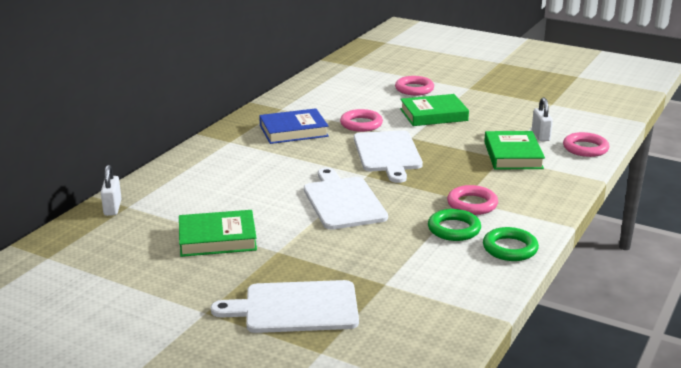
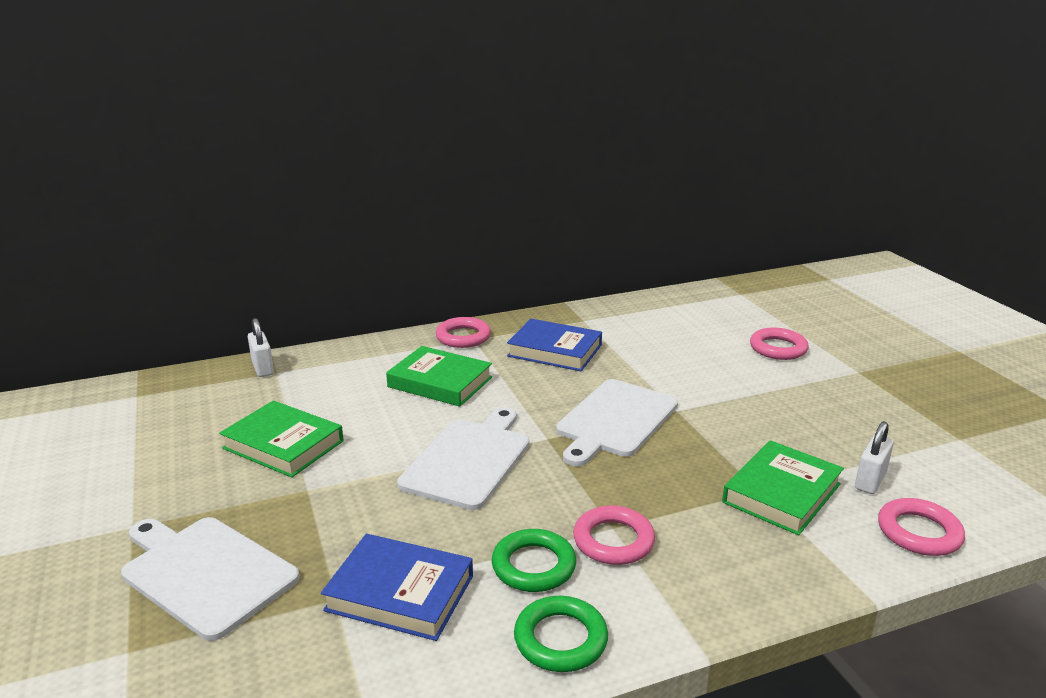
camera: 40 degrees right, 0 degrees up
(112, 208) = (263, 368): white padlock -> white padlock turned 60 degrees counterclockwise
(361, 124) = (642, 370): pink ring -> pink ring (463, 337)
(412, 267) = (400, 593): none -> blue book
(433, 115) = (752, 391): green book -> green book (440, 382)

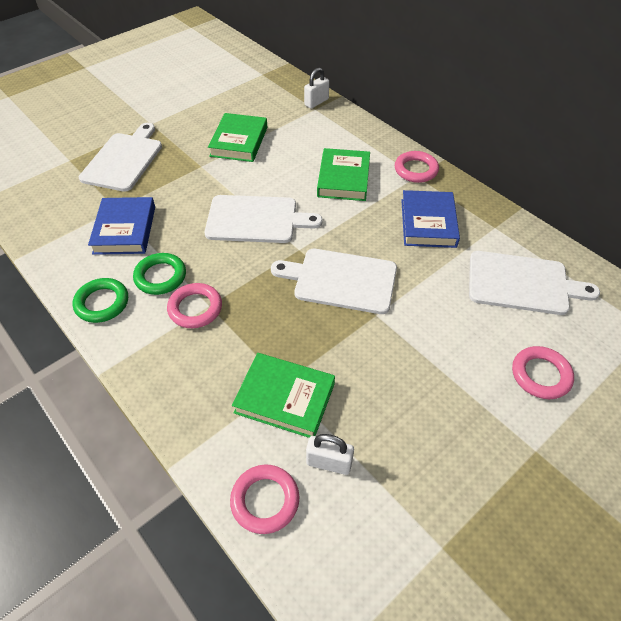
camera: 70 degrees right, 25 degrees up
(666, 327) = (522, 283): none -> white cutting board

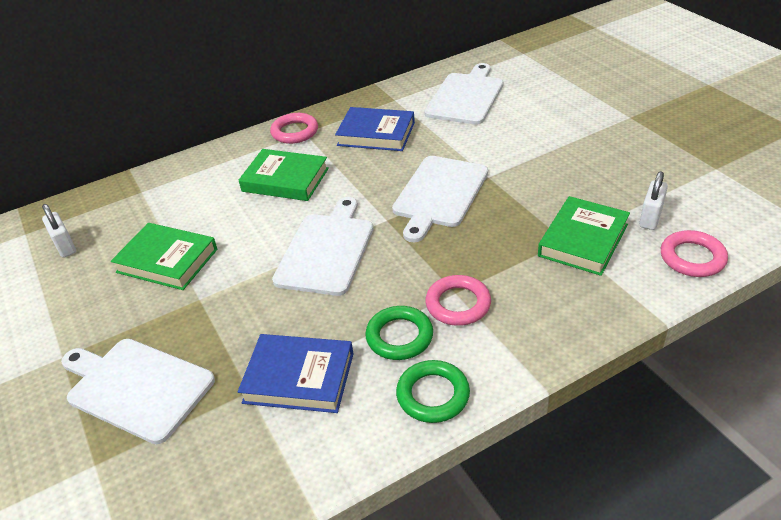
camera: 75 degrees left, 10 degrees down
(316, 102) = (128, 189): white padlock -> white padlock (65, 246)
(540, 375) = (562, 104): pink ring -> none

